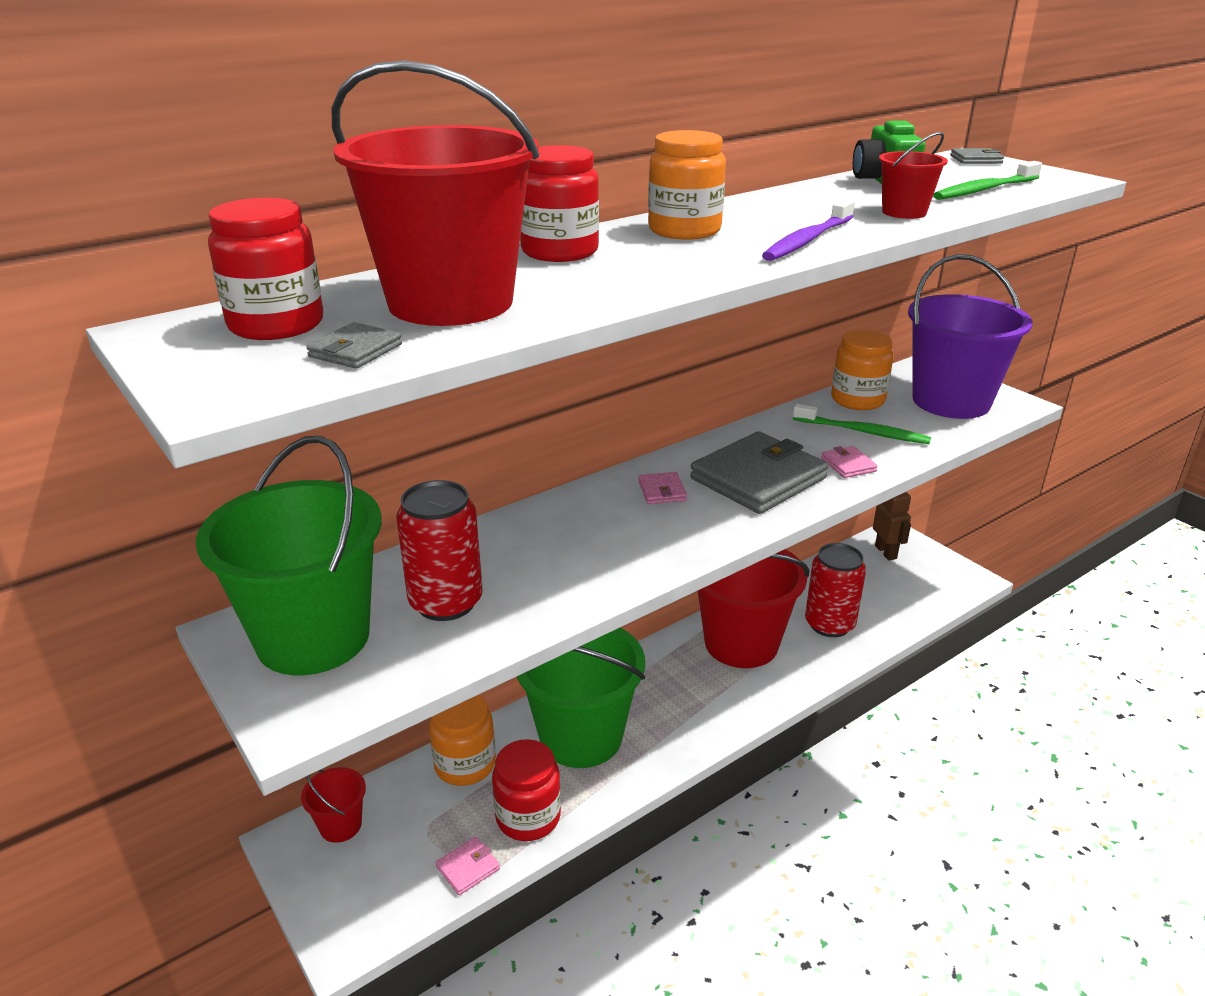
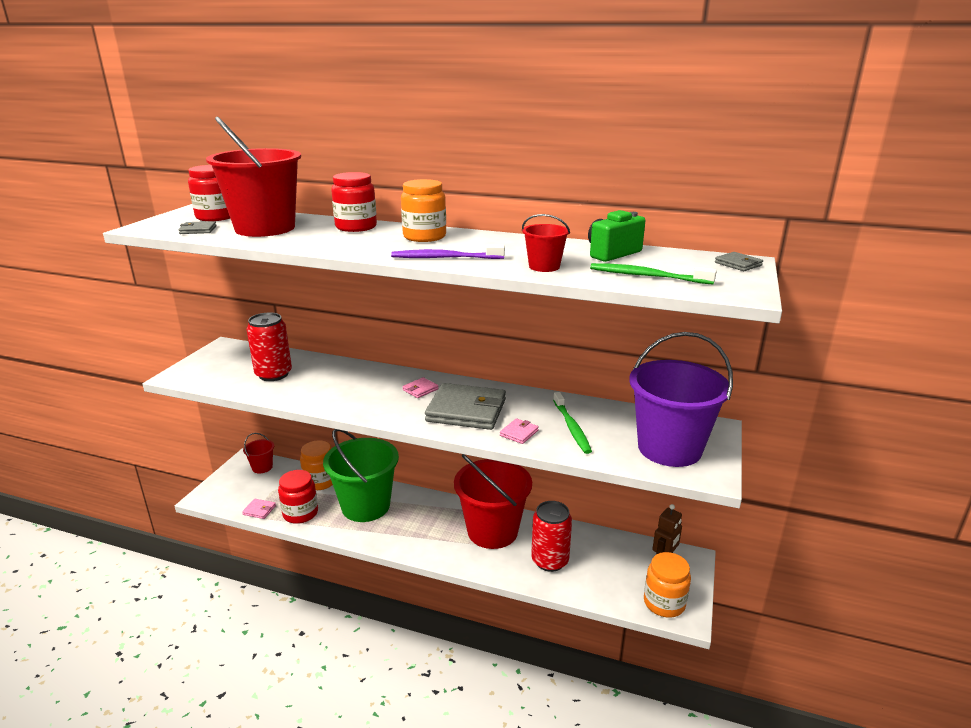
camera: 55 degrees right, 5 degrees down
(313, 637) = (229, 360): green bucket -> none
(857, 400) = (616, 415): orange jar -> orange jar (664, 603)

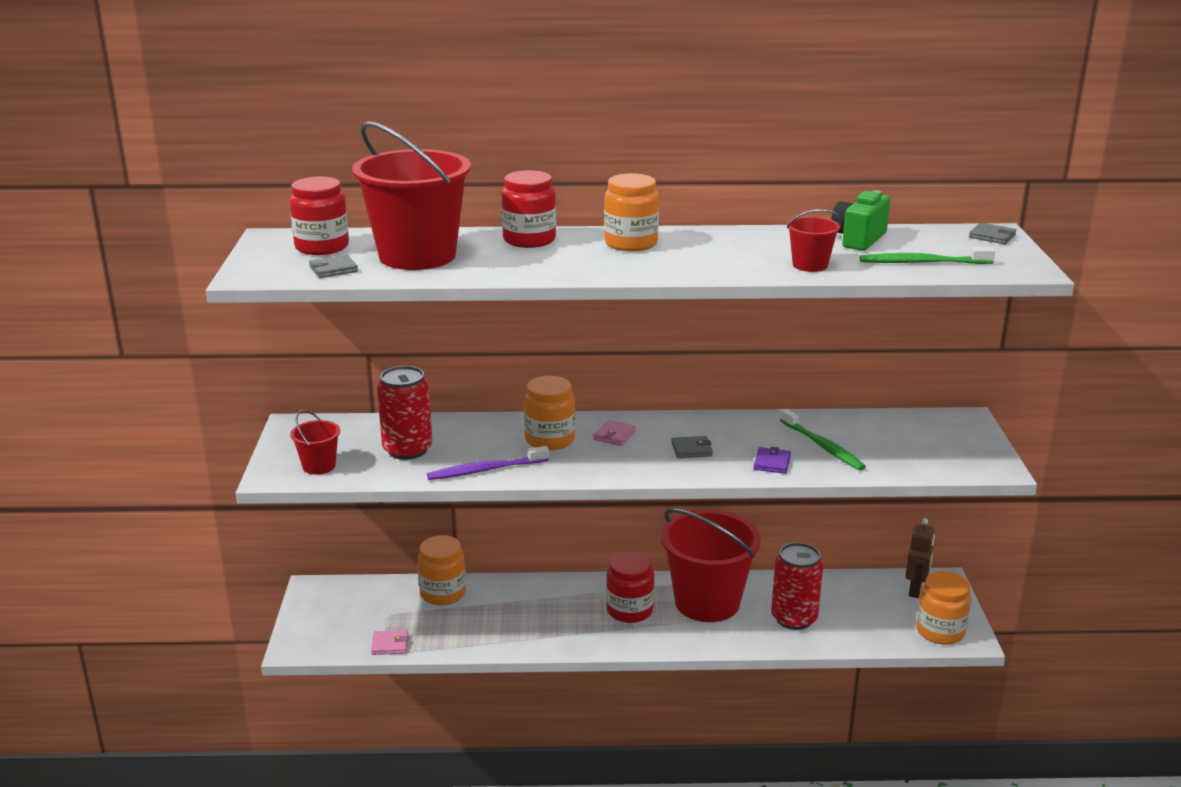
camera: 20 degrees left, 0 degrees up
(262, 467) = (345, 593): red bucket -> red bucket (319, 466)
(300, 513) = (449, 636): red jar -> red jar (629, 610)
(365, 506) = (529, 609): green bucket -> none
(372, 384) = (550, 440): none -> orange jar
(445, 258) = (692, 268): purple toothbrush -> purple toothbrush (485, 470)
(466, 410) = (691, 449): grey wallet -> grey wallet, size x0.43
(519, 433) = (772, 463): pink wallet -> purple wallet
(669, 448) = (938, 449): purple bucket -> none

